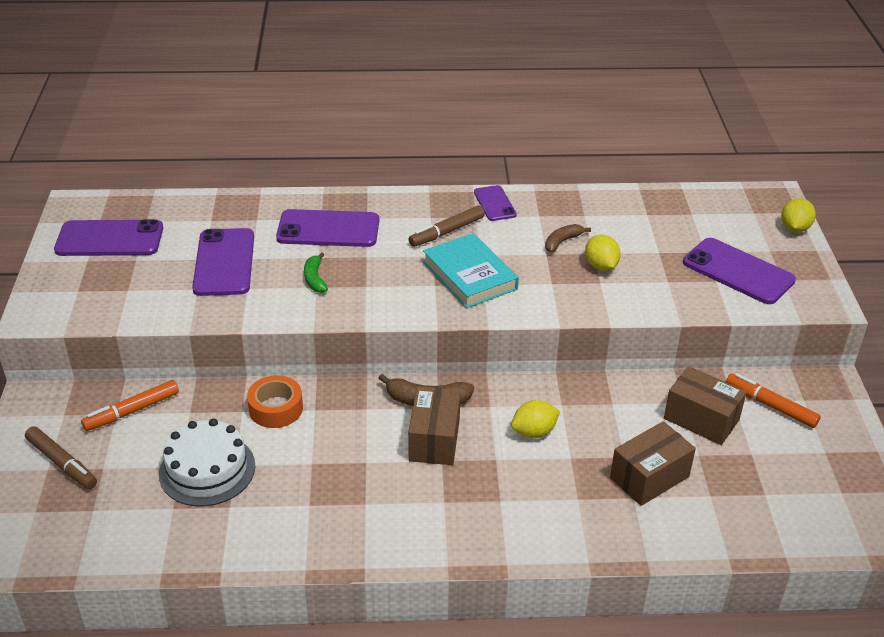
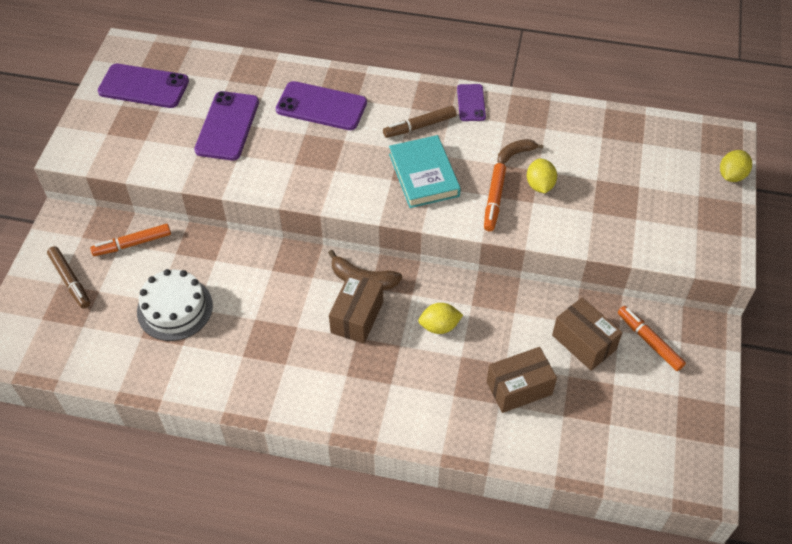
camera: 15 degrees right, 15 degrees up
(276, 408) = (242, 263): orange tape -> none
(315, 279) = (295, 155): green banana -> none
(557, 287) = (494, 201): none -> orange marker
(738, 271) = (660, 213): purple phone -> none

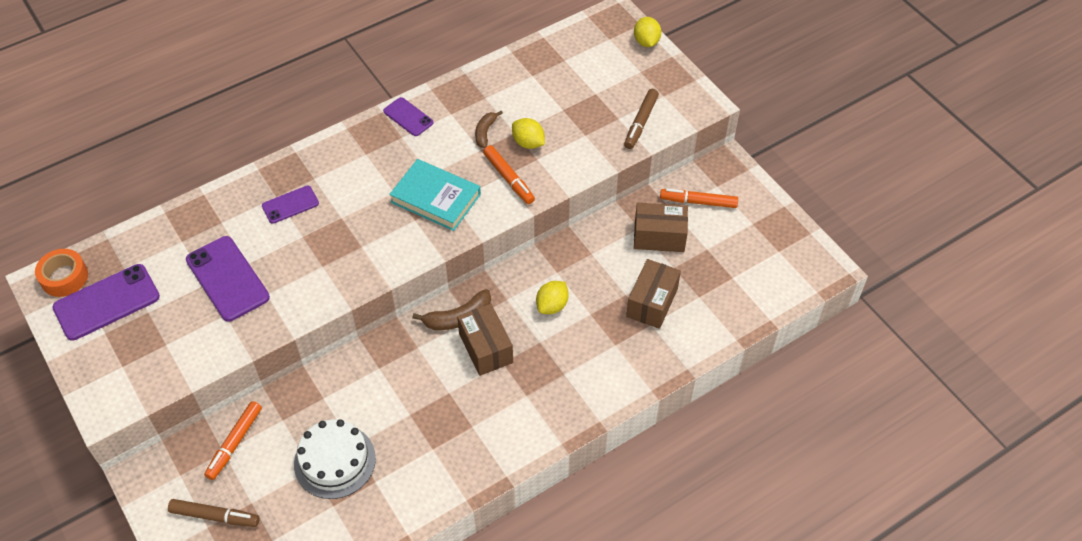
camera: 45 degrees left, 0 degrees up
(139, 53) = (64, 277): none -> orange tape
(321, 106) = (290, 205): purple phone -> purple phone, size x0.58
(419, 126) = (389, 163): brown marker -> brown marker (640, 122)

